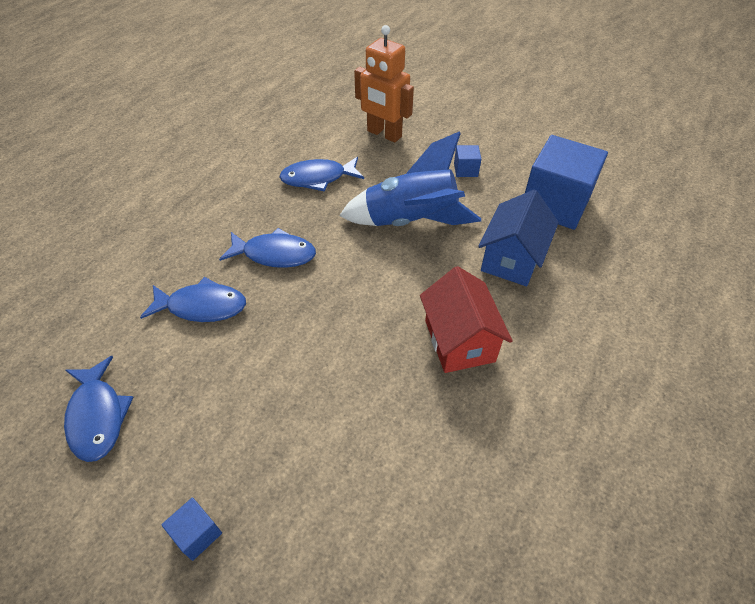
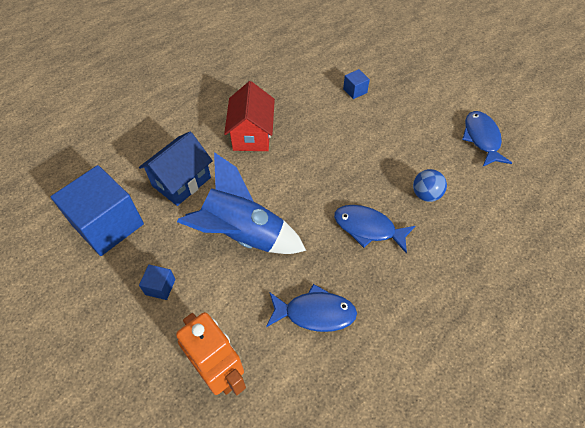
camera: 165 degrees left, 5 degrees up
(197, 534) = (416, 80): blue cube -> blue cube (355, 91)
(202, 306) = (425, 194): blue fish -> blue ball

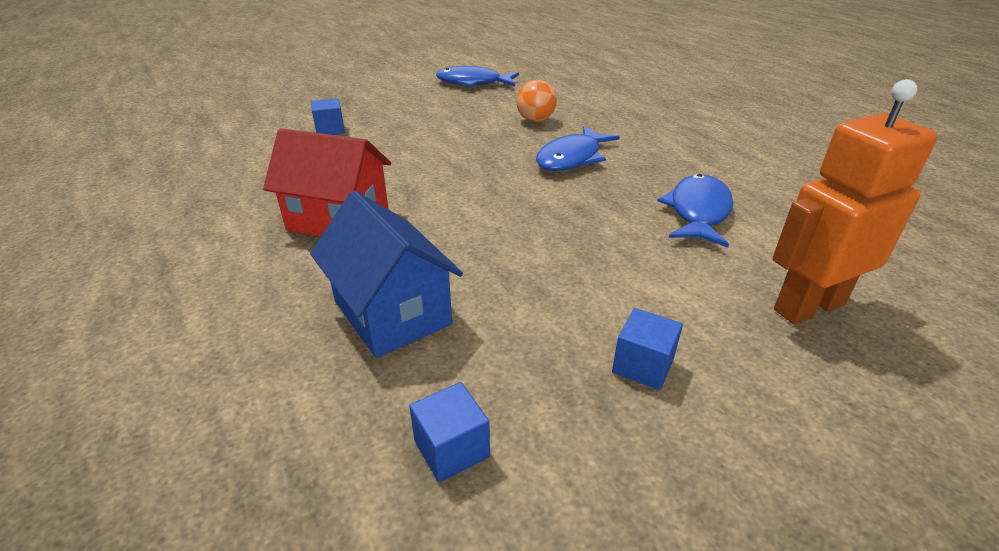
camera: 75 degrees left, 20 degrees down
(108, 224) = (451, 449): blue cube -> blue cube, size x0.42
(243, 234) = (549, 254): blue rocket -> none
(425, 194) = (535, 120): blue ball -> orange ball

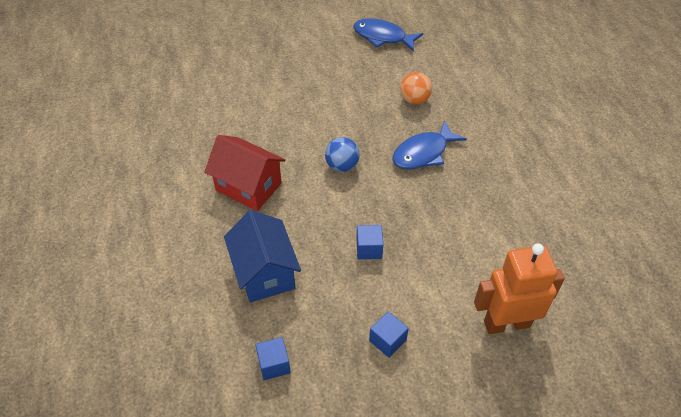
camera: 15 degrees right, 15 degrees up
(330, 130) = (259, 84): blue cube -> blue cube (369, 249)
(470, 182) = (342, 166): none -> blue ball
(698, 212) = (485, 228): blue fish -> none

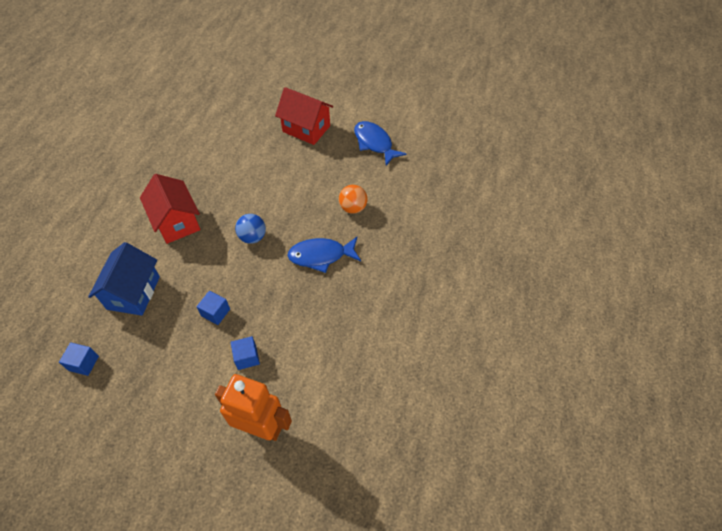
camera: 30 degrees right, 5 degrees up
(304, 49) = (306, 129): none -> red house
(387, 340) = (168, 390): blue cube -> blue cube (247, 357)

